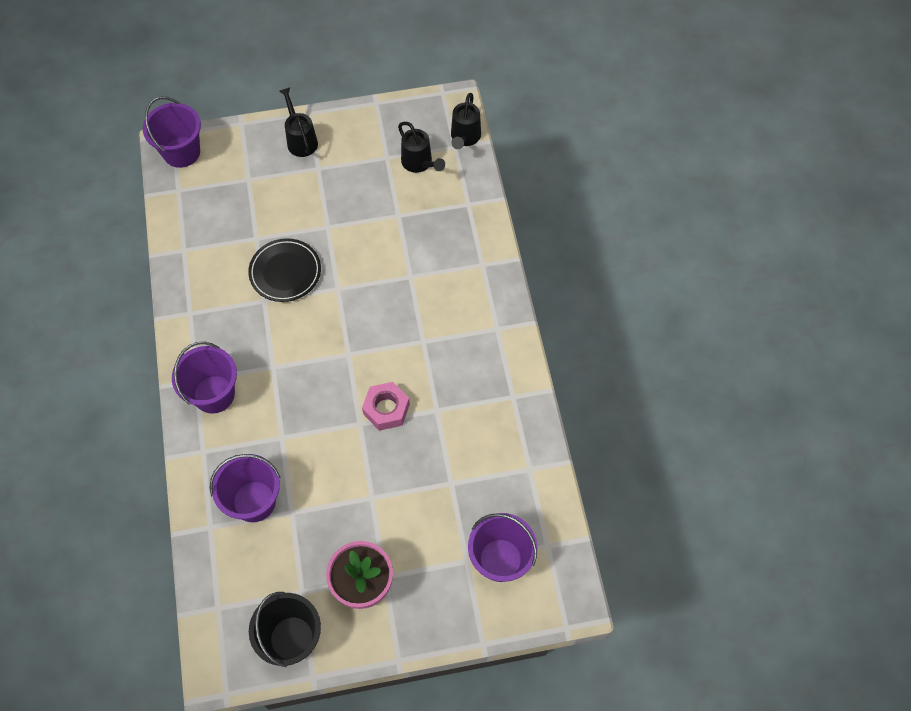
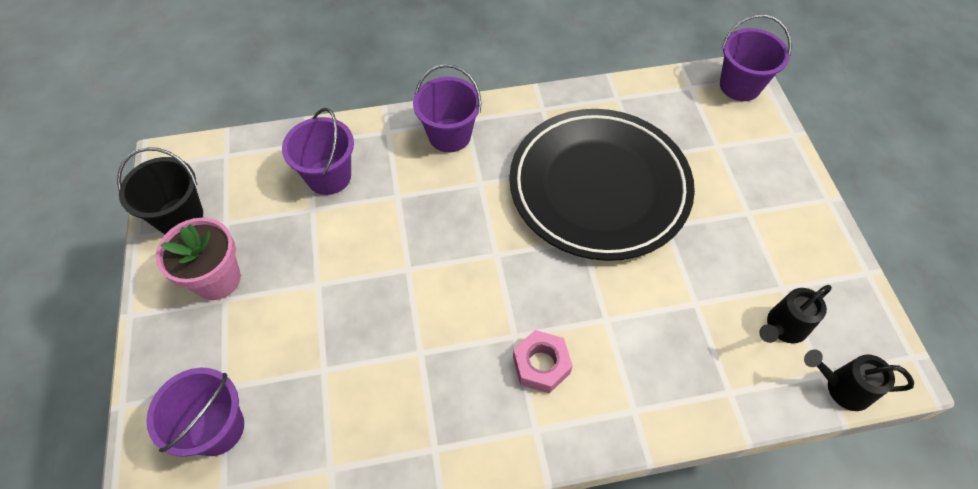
camera: 90 degrees right, 5 degrees down
(285, 272) = (599, 187): black plate -> black plate, size x2.19
(301, 140) = (785, 193): black watering can -> none
(386, 409) = (424, 296): pink nut -> pink nut (541, 365)

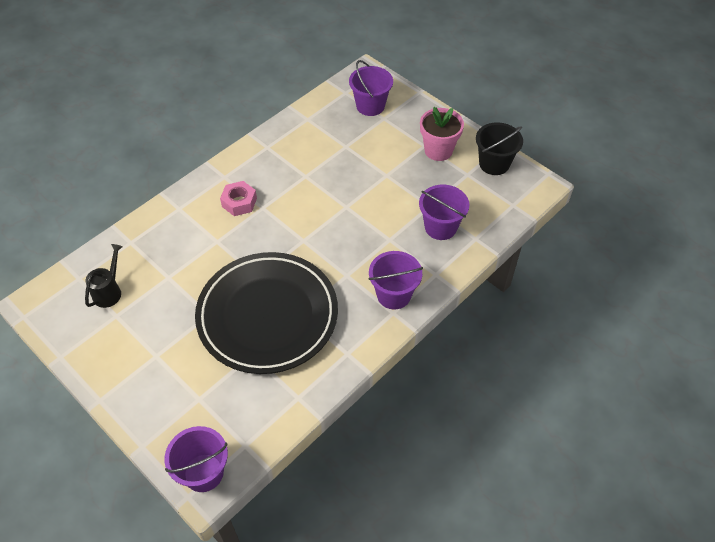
camera: 145 degrees right, 5 degrees down
(842, 387) = (65, 277): black watering can -> none

